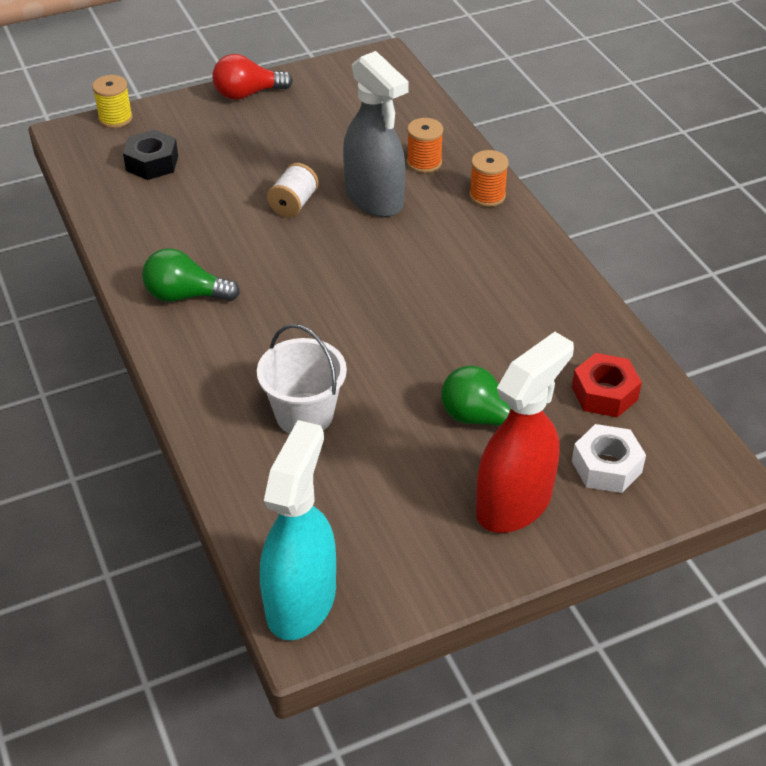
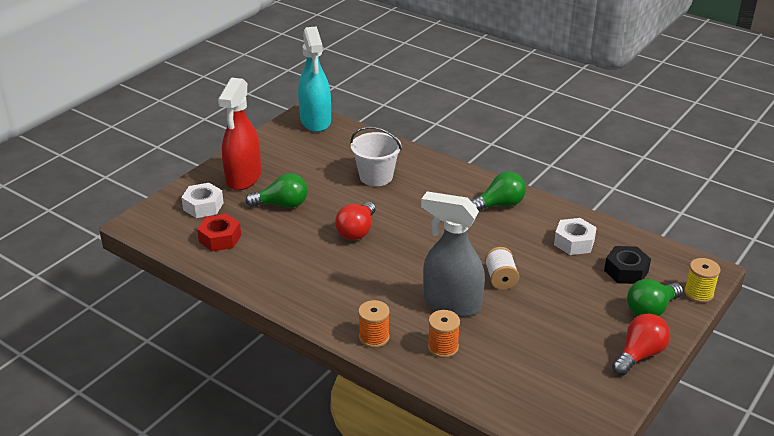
camera: 150 degrees right, 10 degrees down
(162, 212) = (574, 242): none -> white nut
(182, 122) = (651, 309): none -> green light bulb
(407, 330) = (357, 231): none -> red light bulb

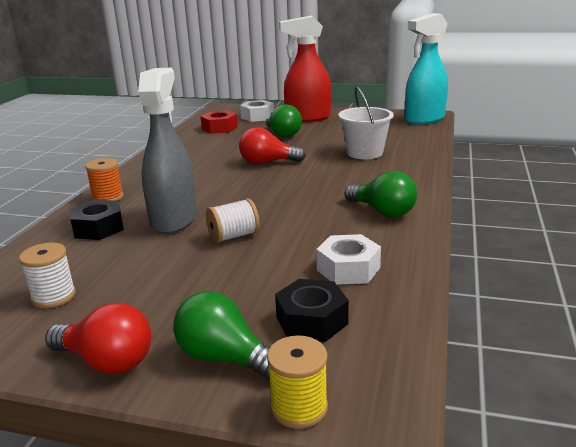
camera: 70 degrees right, 10 degrees down
(443, 347) = (99, 228): orange spool -> black nut
(551, 376) = (53, 296): none -> white spool

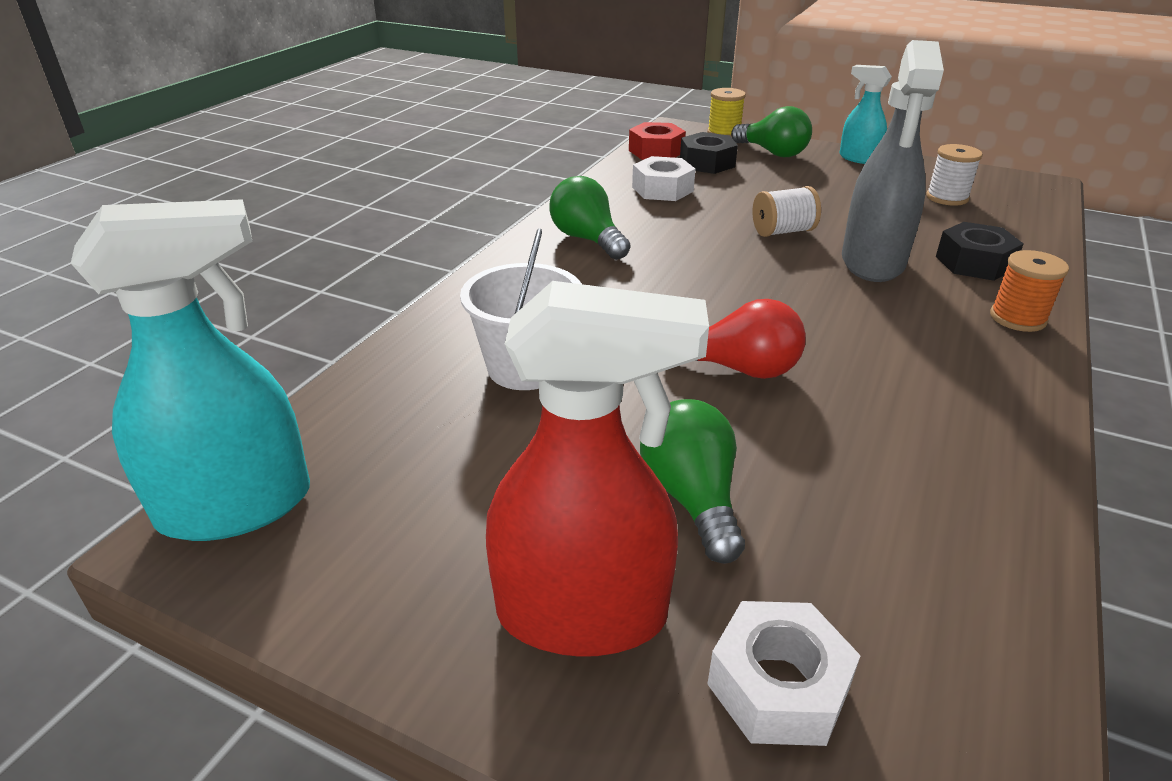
camera: 170 degrees left, 10 degrees up
(107, 361) = (858, 158): red light bulb -> turquoise spray bottle
(219, 128) = (908, 595): red nut -> red nut (656, 151)

